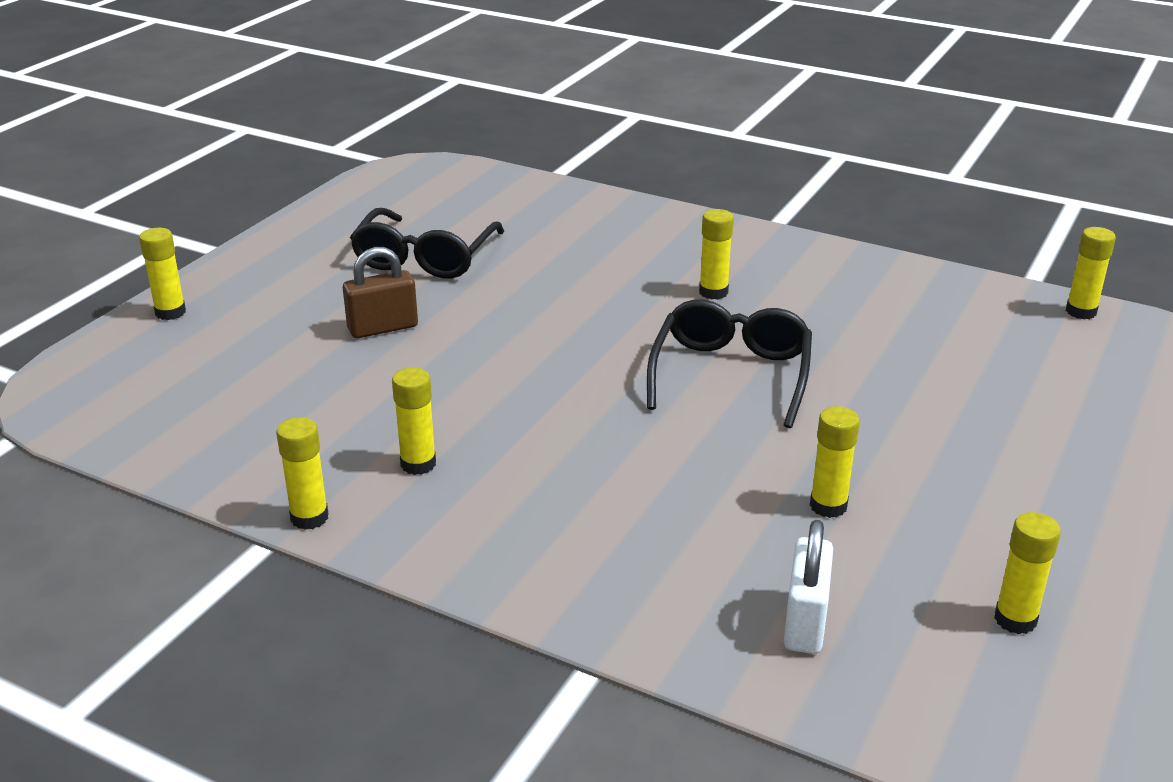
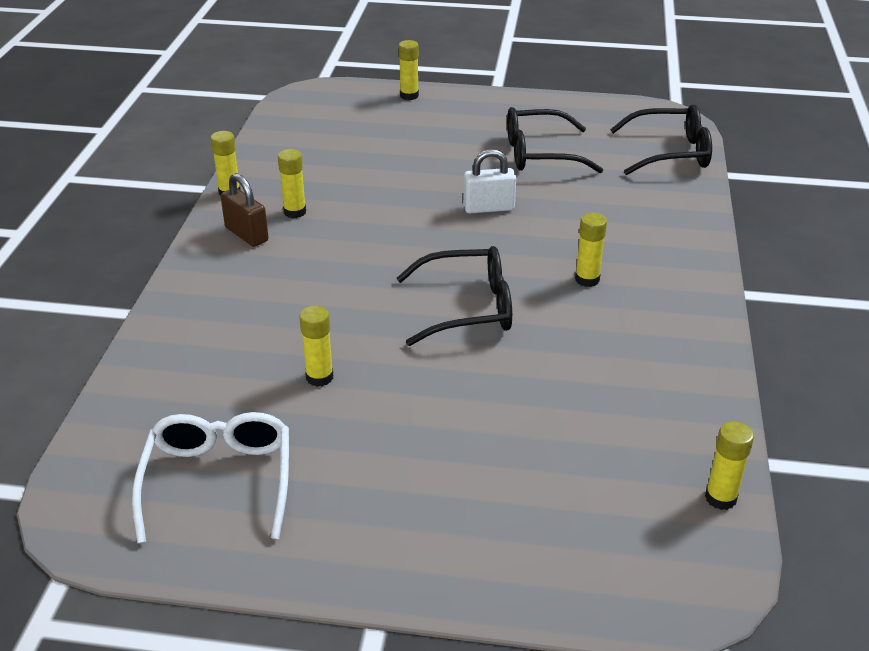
camera: 70 degrees right, 5 degrees up
(383, 328) = (438, 163): brown padlock -> brown padlock (246, 234)
(492, 188) = (670, 152): none -> black glasses
(805, 623) = (188, 384): white padlock -> white padlock (488, 208)
(1015, 619) = (219, 481): yellow glue stick -> white glasses

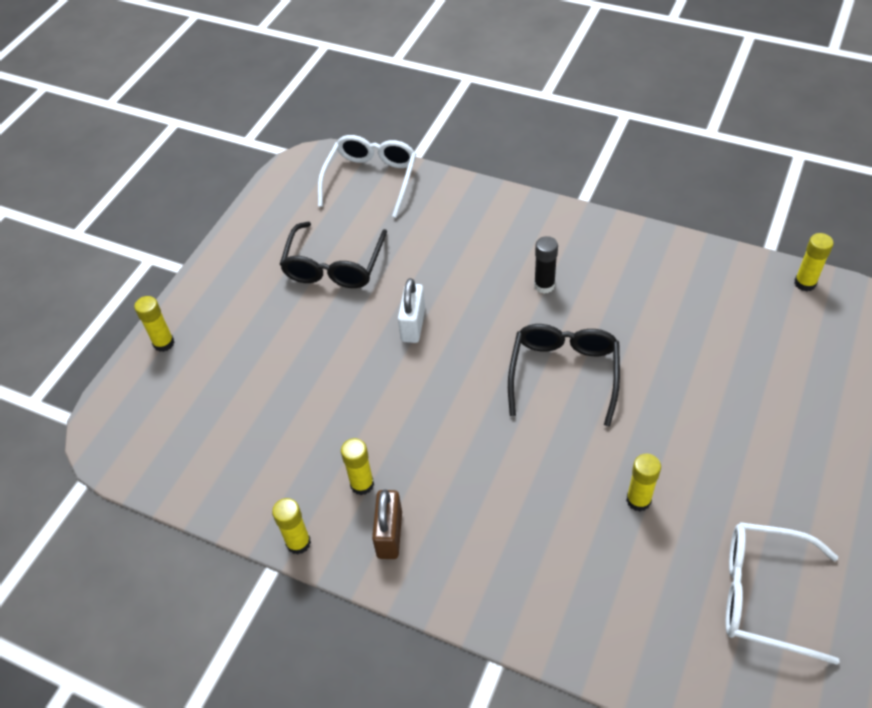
camera: 70 degrees left, 15 degrees up
(246, 234) = (389, 534): brown padlock -> brown padlock turned 60 degrees counterclockwise
(587, 279) = (544, 285): yellow glue stick -> black glue stick
(670, 152) = (371, 179): black glasses -> white glasses

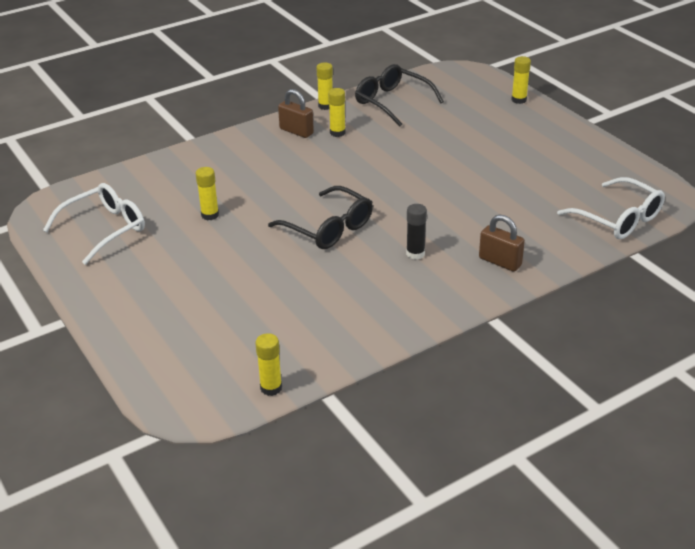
camera: 120 degrees right, 15 degrees down
(334, 266) = (529, 174): black glasses -> black glasses (392, 102)
(413, 325) = (438, 186): white padlock -> none
(504, 225) = (500, 262): none -> brown padlock

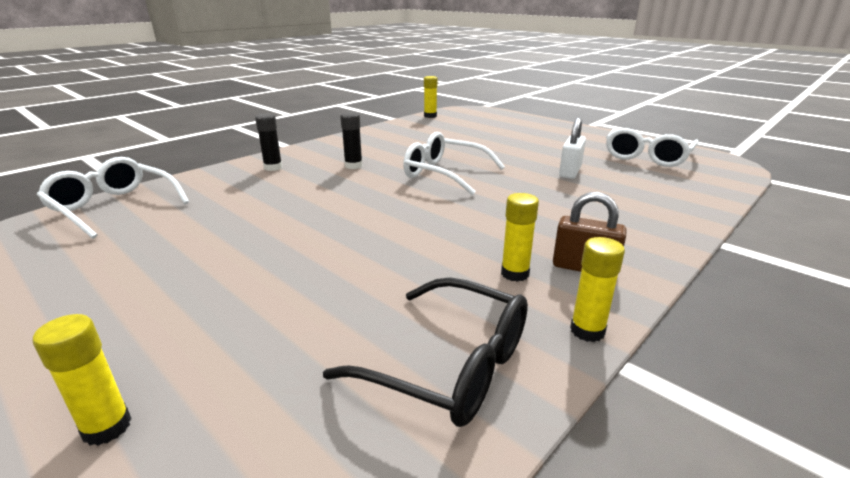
camera: 165 degrees right, 10 degrees down
(210, 215) = (570, 172): yellow glue stick -> white padlock
(328, 228) = (444, 173): black glasses -> white glasses
(500, 262) = (273, 168): brown padlock -> black glue stick

